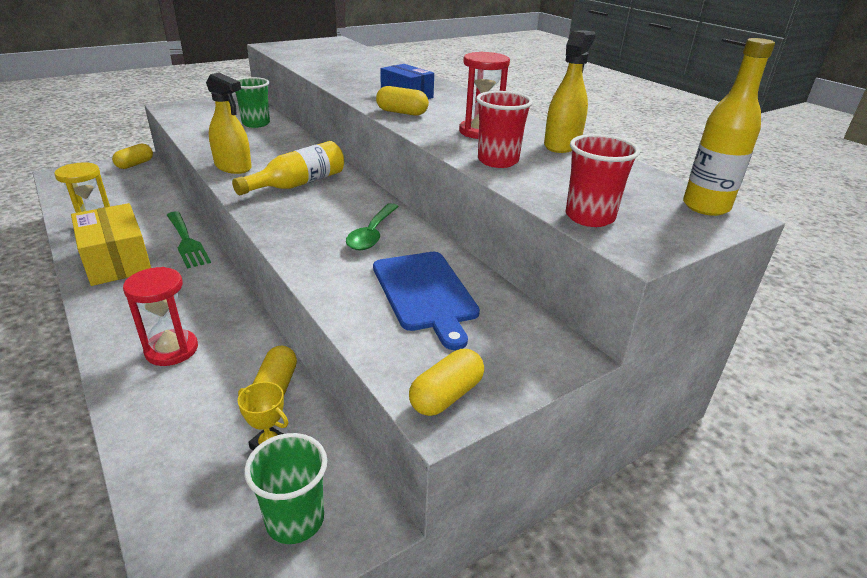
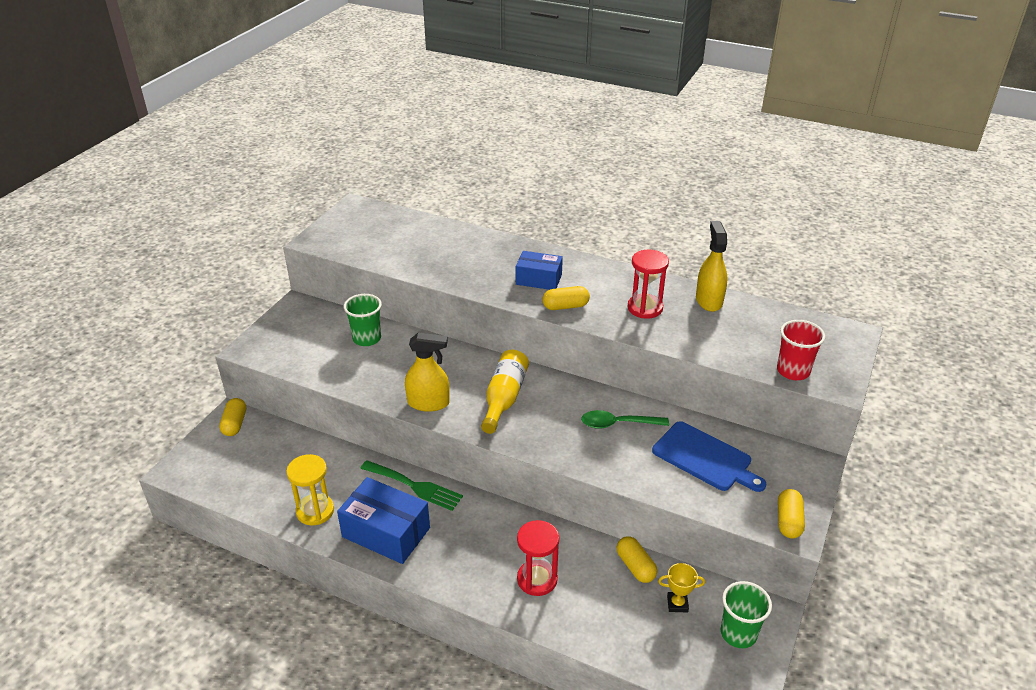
camera: 30 degrees left, 5 degrees up
(117, 260) = (386, 532): yellow box -> blue box
(372, 234) = (618, 424): green spoon -> green spoon turned 105 degrees clockwise
(498, 161) = (691, 338): red cup -> none
(705, 207) = (838, 331): yellow bottle -> none

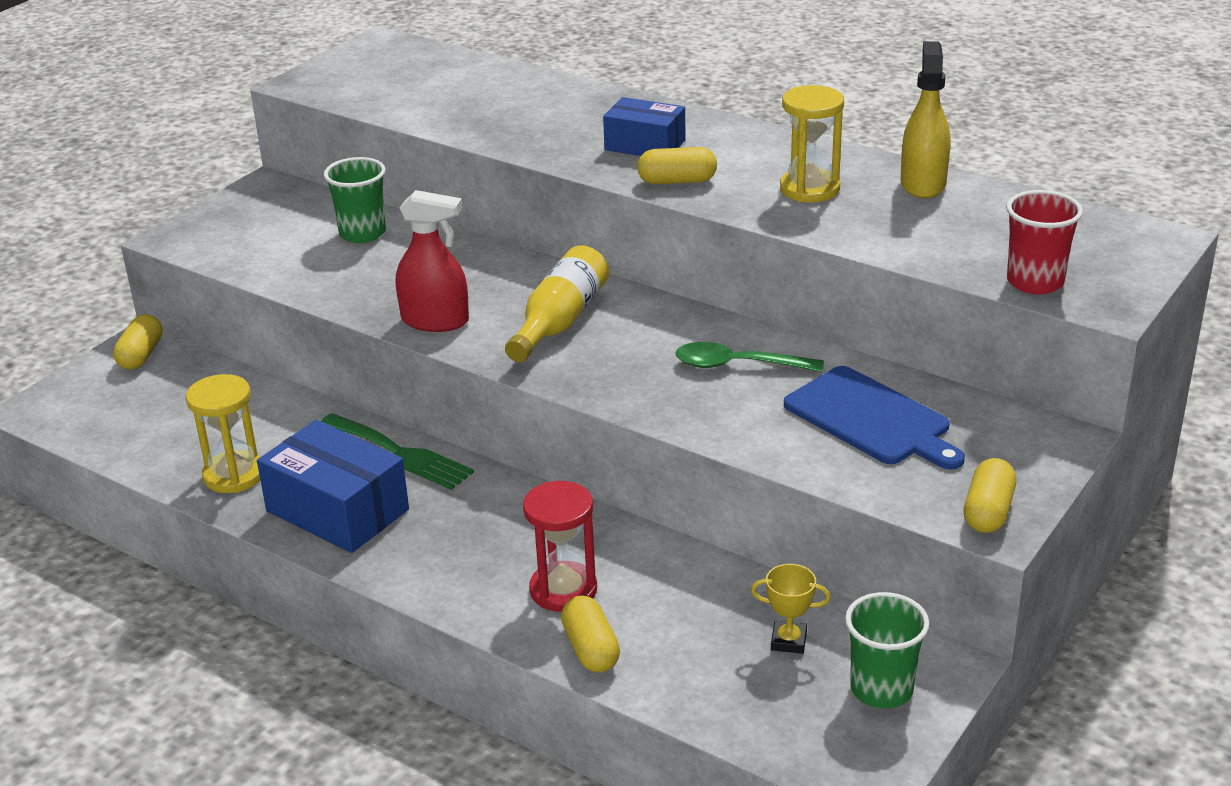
camera: 10 degrees right, 5 degrees down
(428, 403) = (435, 321): yellow spray bottle -> red spray bottle
(635, 566) = (732, 585): yellow capsule -> yellow capsule (591, 649)
(645, 308) = (809, 189): red hourglass -> yellow hourglass

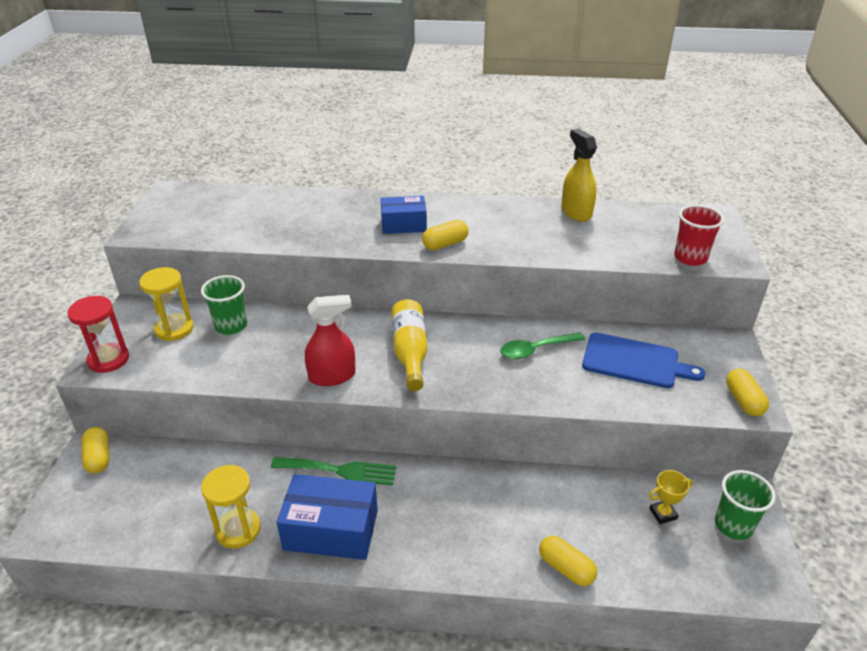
camera: 30 degrees left, 5 degrees up
(563, 590) = (516, 531): red hourglass -> red hourglass (108, 359)
(809, 189) = (522, 230): yellow hourglass -> yellow hourglass (174, 329)

